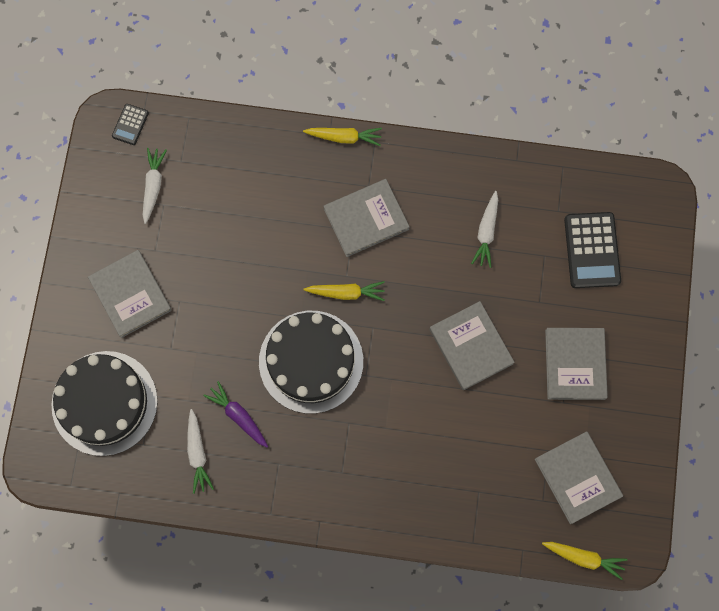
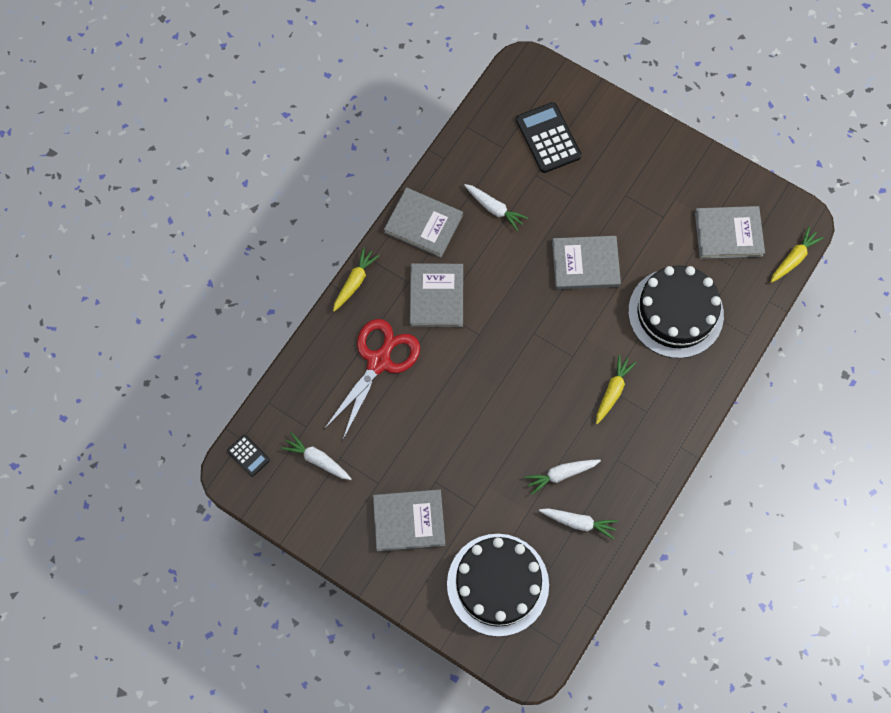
camera: 65 degrees left, 5 degrees down
(238, 416) = (561, 474): purple carrot -> white carrot
(275, 196) = (379, 361): none -> red scissors
(311, 361) = (540, 395): black cake -> black cake (675, 313)
(346, 293) = (494, 340): yellow carrot -> yellow carrot (613, 391)
(575, 364) = (636, 194): grey book -> grey book (423, 224)
(592, 250) = (548, 138): black calculator -> black calculator turned 135 degrees counterclockwise

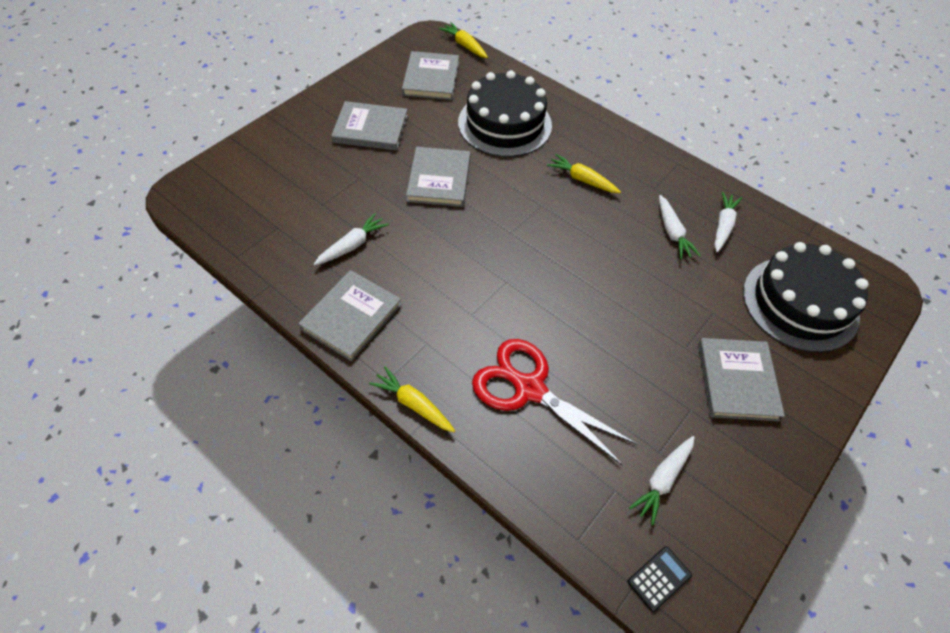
camera: 85 degrees left, 15 degrees down
(436, 296) = (451, 315): grey book -> grey book (370, 129)
(548, 138) = (281, 187): black calculator -> none

